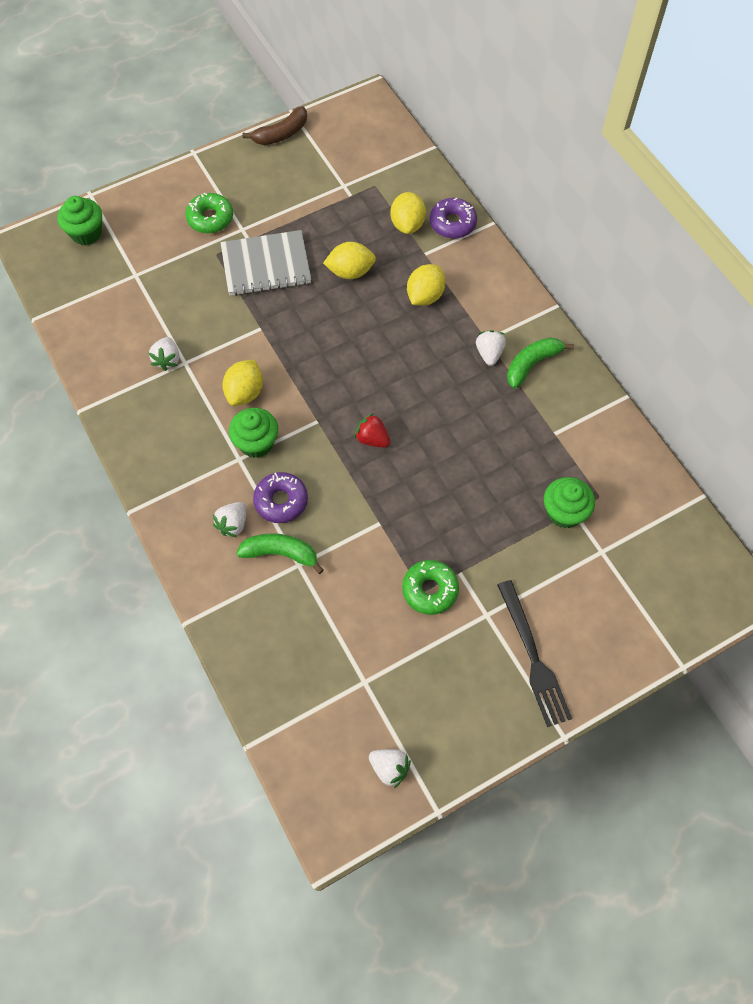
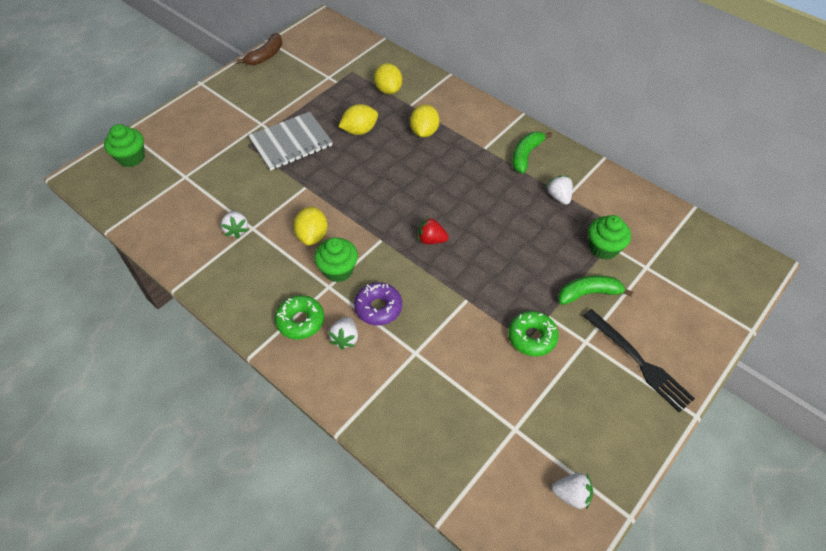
camera: 20 degrees left, 10 degrees down
(210, 218) = (232, 122): green donut -> green donut (300, 321)
(280, 553) = (396, 349): green banana -> green banana (588, 293)
(452, 223) = (421, 81): purple donut -> none
(489, 353) = (491, 157): white strawberry -> white strawberry (559, 197)

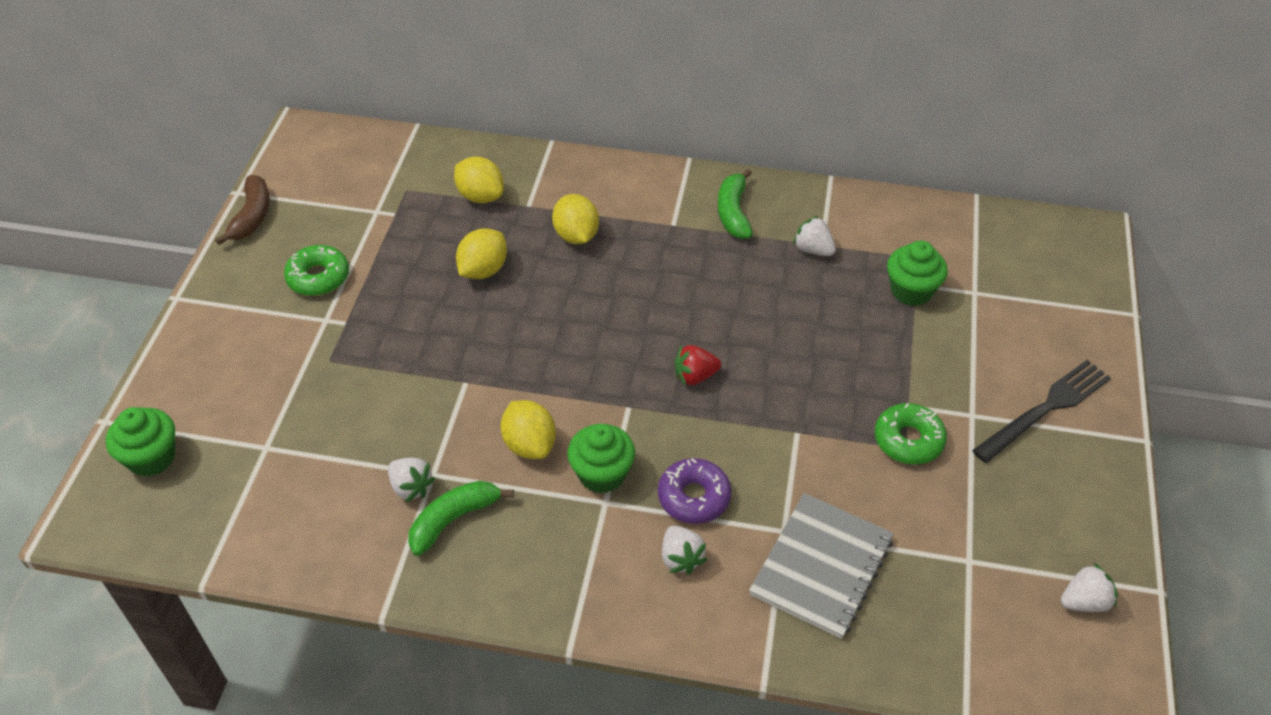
camera: 30 degrees left, 5 degrees down
(291, 143) = (394, 329): grey notebook -> grey notebook (822, 567)
(300, 321) = (603, 566): green donut -> green donut (318, 277)
(588, 293) = (934, 355): green banana -> green banana (453, 520)
(638, 361) = (1045, 409): black fork -> black fork turned 60 degrees counterclockwise

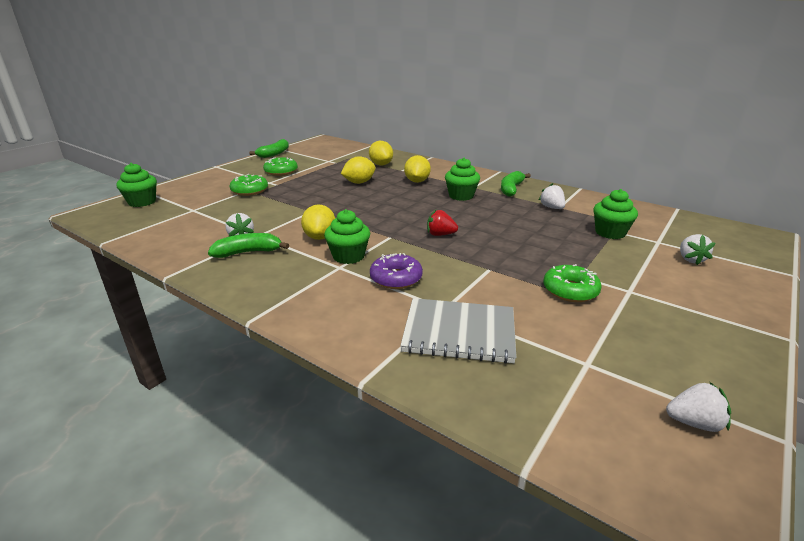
camera: 25 degrees right, 20 degrees down
(252, 216) = (274, 154): brown banana -> green banana
(314, 358) = (249, 190): none -> green donut
(669, 259) = (461, 196): none -> green cupcake
(681, 558) = (362, 301): white strawberry -> white strawberry (690, 259)
(822, 567) = (459, 333): grey notebook -> grey notebook turned 45 degrees clockwise
(1045, 409) = (695, 302): black fork -> none

